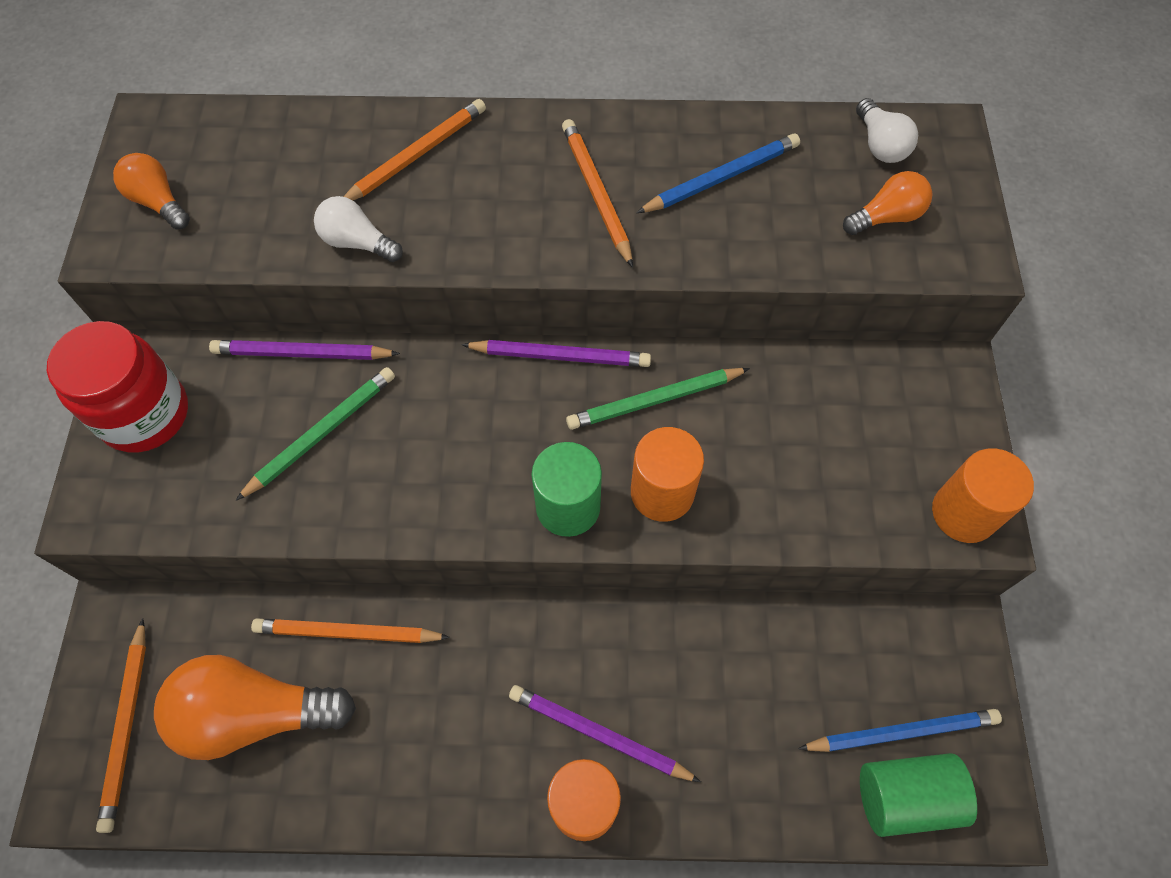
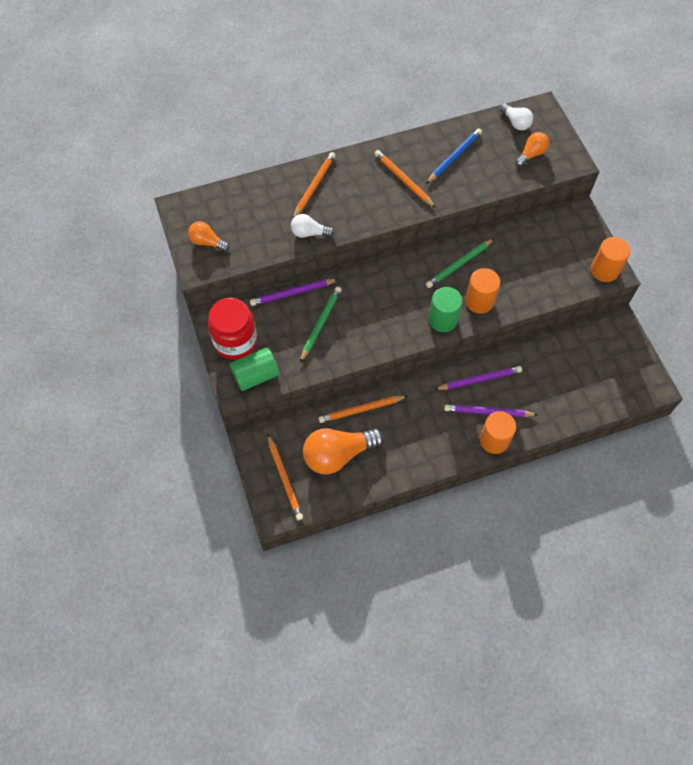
camera: 20 degrees left, 0 degrees up
(560, 356) = (409, 258): purple pencil -> purple pencil (479, 379)
(901, 732) = (609, 369): blue pencil -> none
(905, 797) = (620, 393): green cylinder -> green cylinder (256, 375)

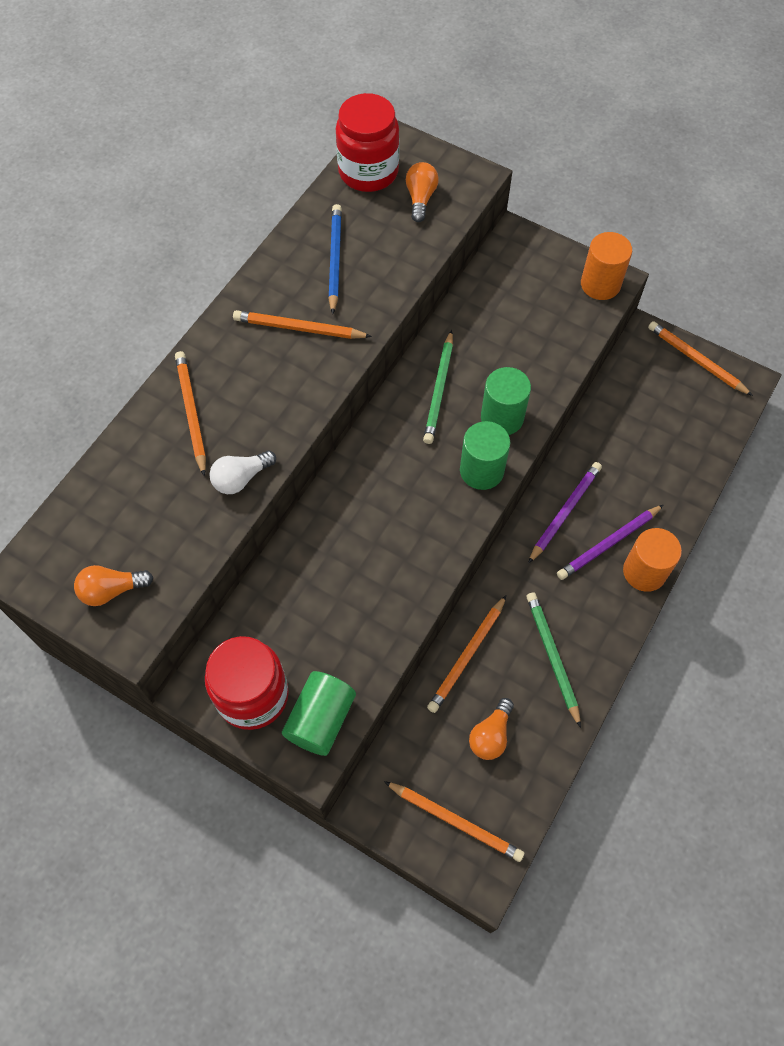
camera: 40 degrees left, 0 degrees up
(292, 293) = (270, 574): purple pencil -> none
(320, 324) = (342, 587): green pencil -> green pencil (552, 657)
(338, 455) = (490, 735): orange light bulb -> orange light bulb, size x0.53
(479, 301) = (502, 417): orange cylinder -> green cylinder
(515, 122) = (368, 172): white light bulb -> red jar
(636, 355) = (696, 360): none -> orange pencil

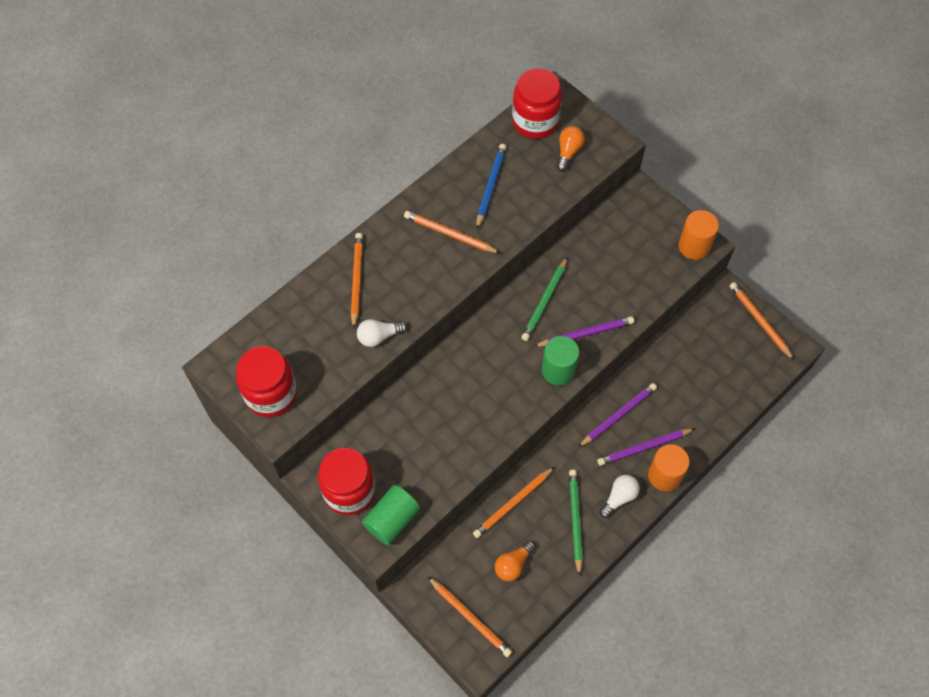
camera: 15 degrees right, 0 degrees up
(111, 590) = (271, 394): orange light bulb -> red jar
(502, 417) = (585, 333): green cylinder -> purple pencil
(598, 613) = (619, 497): none -> white light bulb

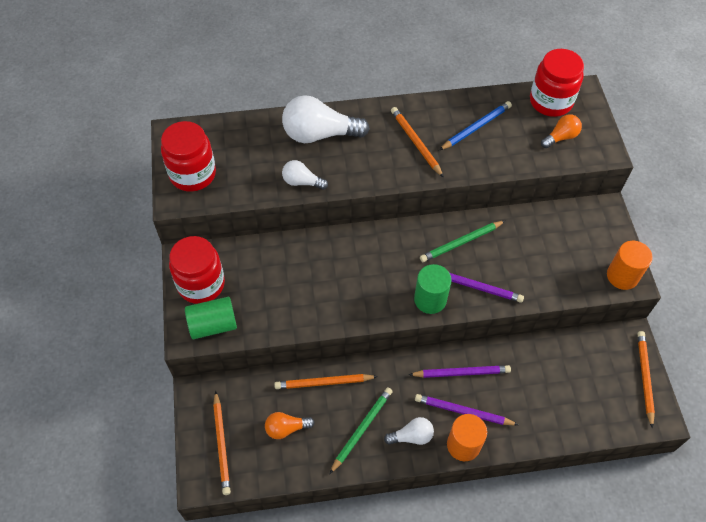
camera: 35 degrees right, 5 degrees down
(356, 280) = (319, 134): orange pencil -> white light bulb

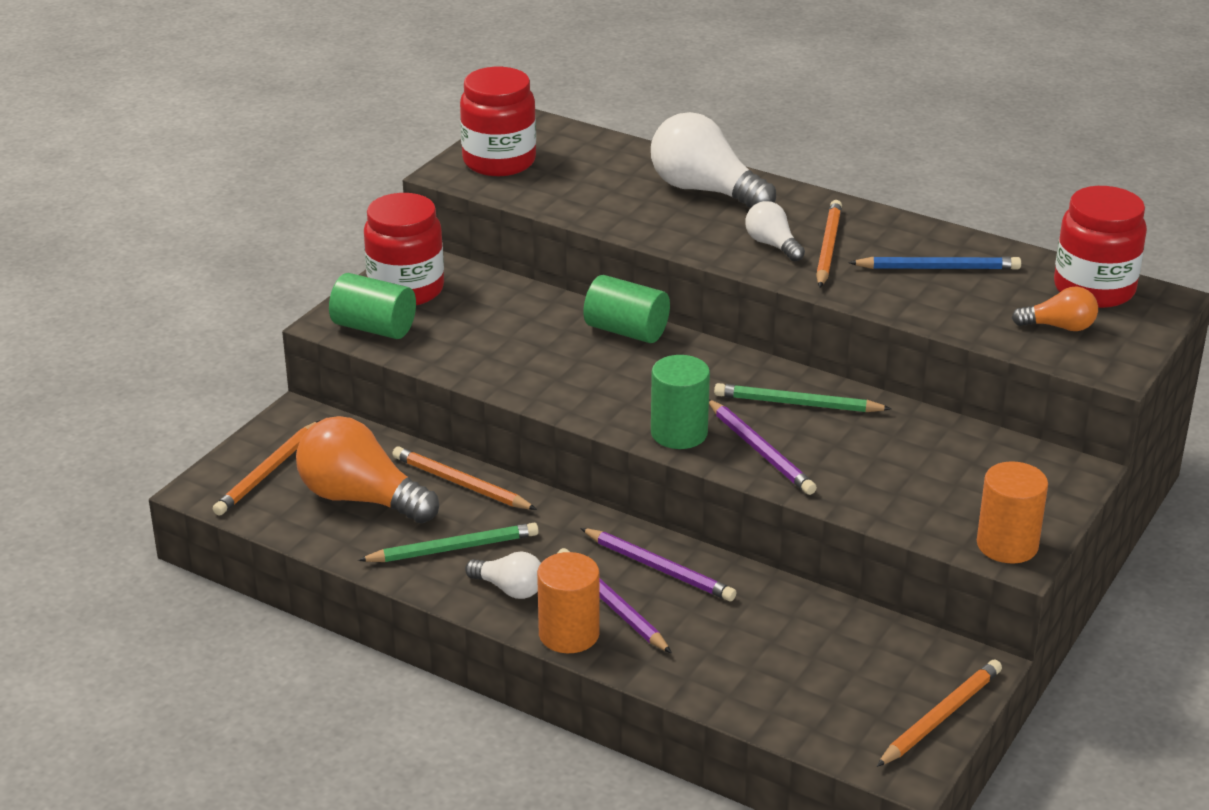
camera: 40 degrees right, 25 degrees down
(286, 428) = (361, 498): orange light bulb -> orange light bulb, size x1.90
(302, 182) = (624, 220): white light bulb -> white light bulb (772, 245)
(339, 243) = (626, 331): none -> green cylinder

